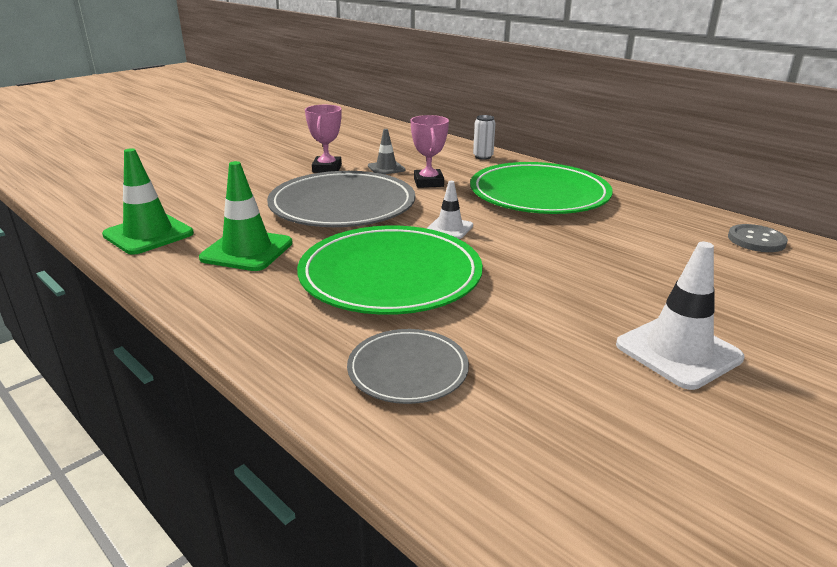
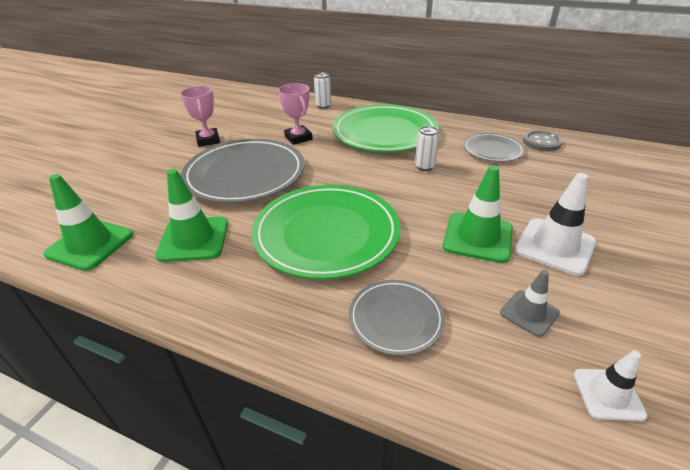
camera: 20 degrees left, 10 degrees up
(386, 168) = (256, 130): grey traffic cone -> grey traffic cone (529, 313)
(449, 228) = (341, 178): white traffic cone -> white traffic cone (608, 394)
(564, 236) = (424, 166): none -> white can
(575, 319) = (477, 237): none -> green traffic cone
(674, 236) = (492, 150): none -> grey plate

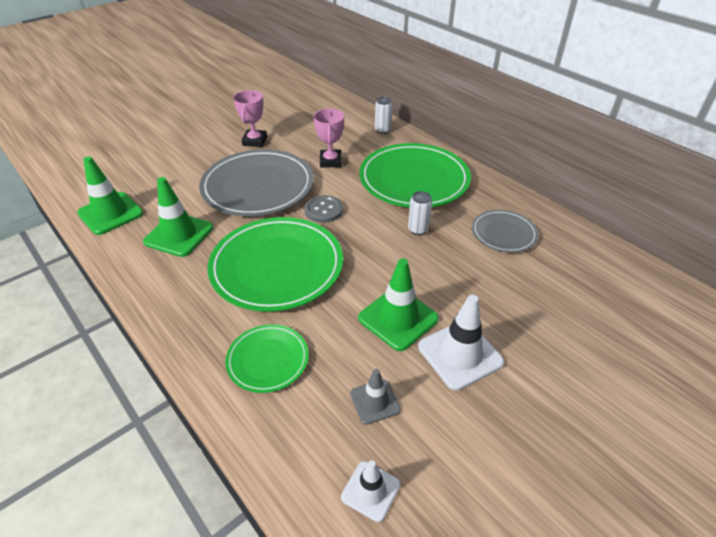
camera: 25 degrees right, 5 degrees up
(396, 318) = (268, 360): grey plate -> green plate
(541, 142) = (567, 241): grey button -> grey button (323, 210)

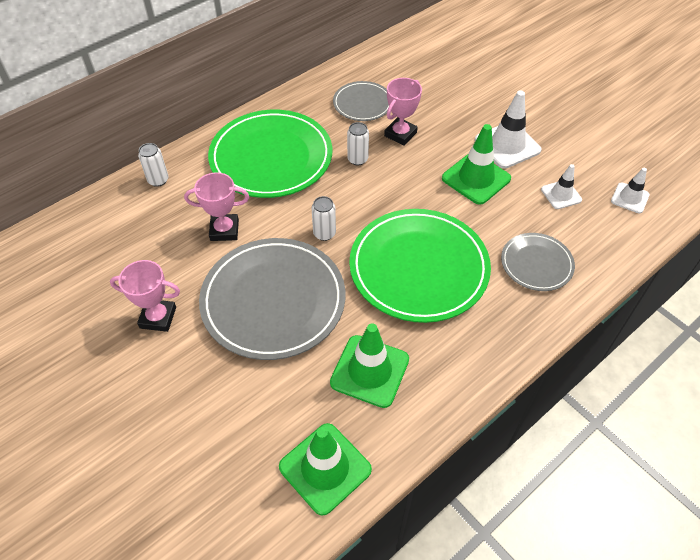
camera: 90 degrees left, 10 degrees up
(268, 360) = (536, 264): green plate -> grey plate
(323, 210) = (324, 233): grey button -> white can
(375, 401) = (561, 195): grey traffic cone -> white traffic cone
(461, 260) = (400, 134): none -> pink trophy

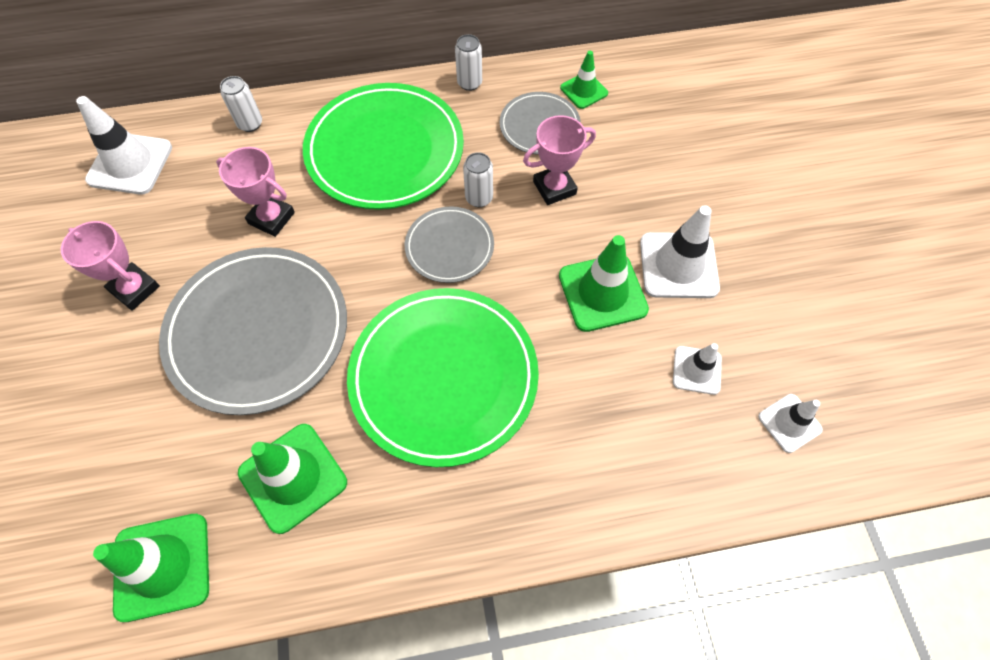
camera: 30 degrees right, 10 degrees up
(84, 242) = (130, 164): none -> white traffic cone
(324, 233) = (372, 276): white can -> white can (469, 83)
(374, 73) = (584, 90): none -> green traffic cone
(536, 264) = (590, 449): grey plate -> grey plate (449, 247)

